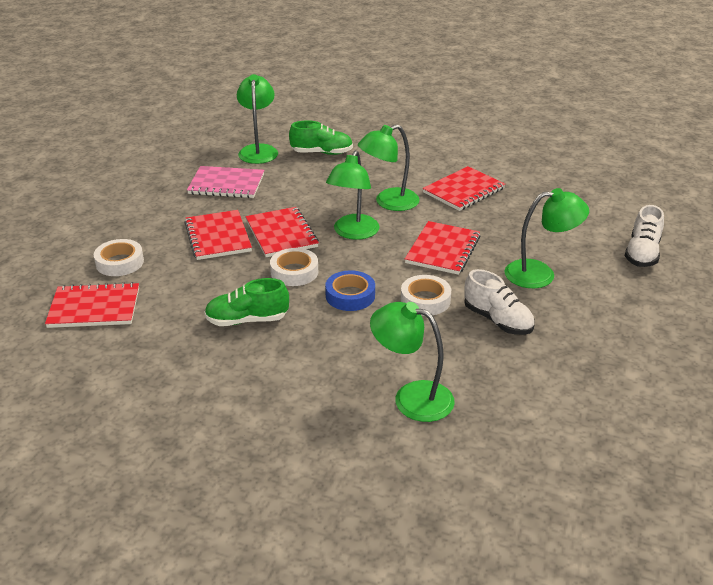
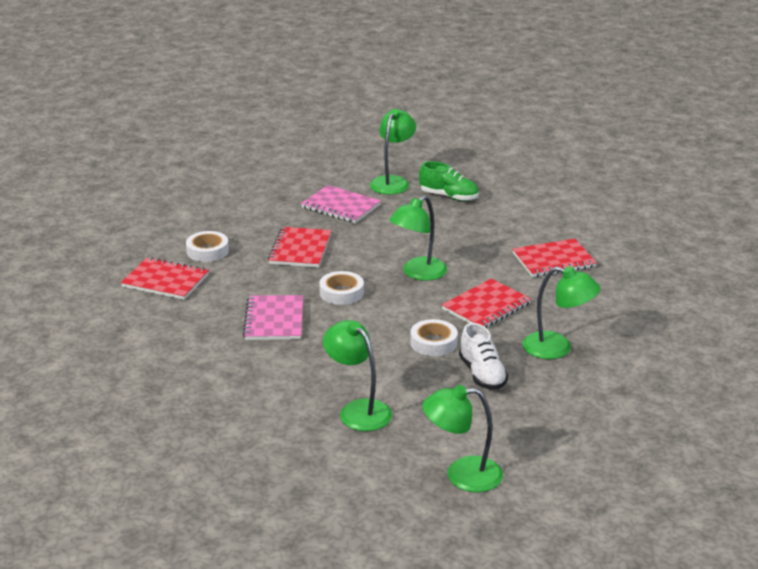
camera: 25 degrees right, 5 degrees down
(247, 320) = (274, 320): green shoe -> pink notebook
(281, 234) = (355, 259): red notebook -> none
(350, 296) = (372, 323): blue tape -> none
(388, 202) = (473, 255): green lamp -> green lamp (462, 475)
(642, 254) = (675, 356): white shoe -> none

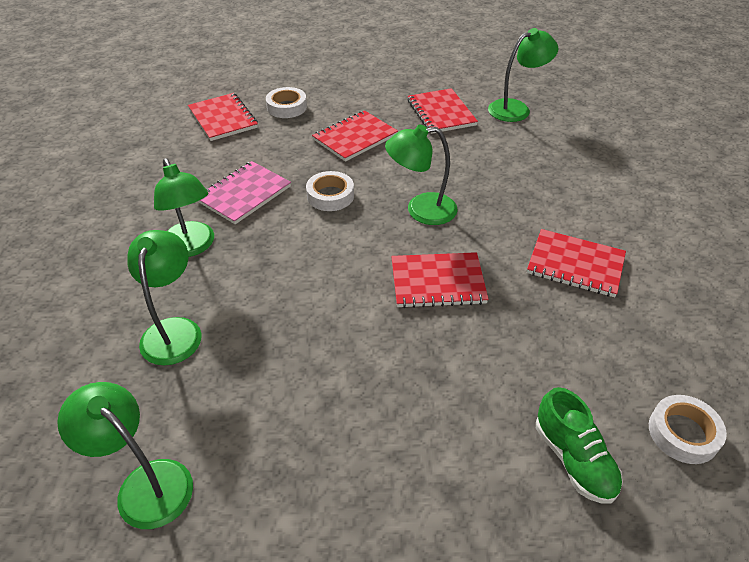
camera: 40 degrees right, 15 degrees up
(341, 206) = (441, 113): pink notebook -> red notebook
(433, 343) = (335, 295): white tape -> white tape (683, 433)
(449, 196) = (551, 144): green shoe -> green shoe (573, 459)
(482, 374) = (330, 363): white shoe -> none
(557, 348) = (447, 379): green lamp -> green lamp (192, 247)

